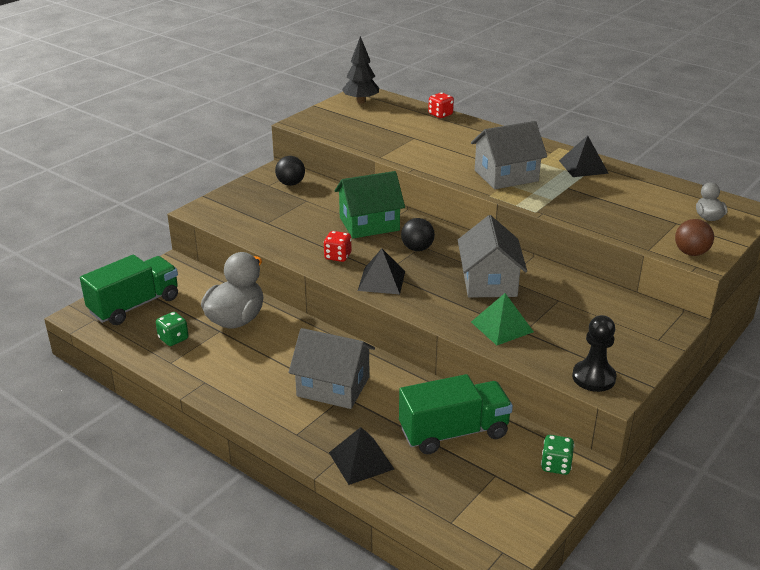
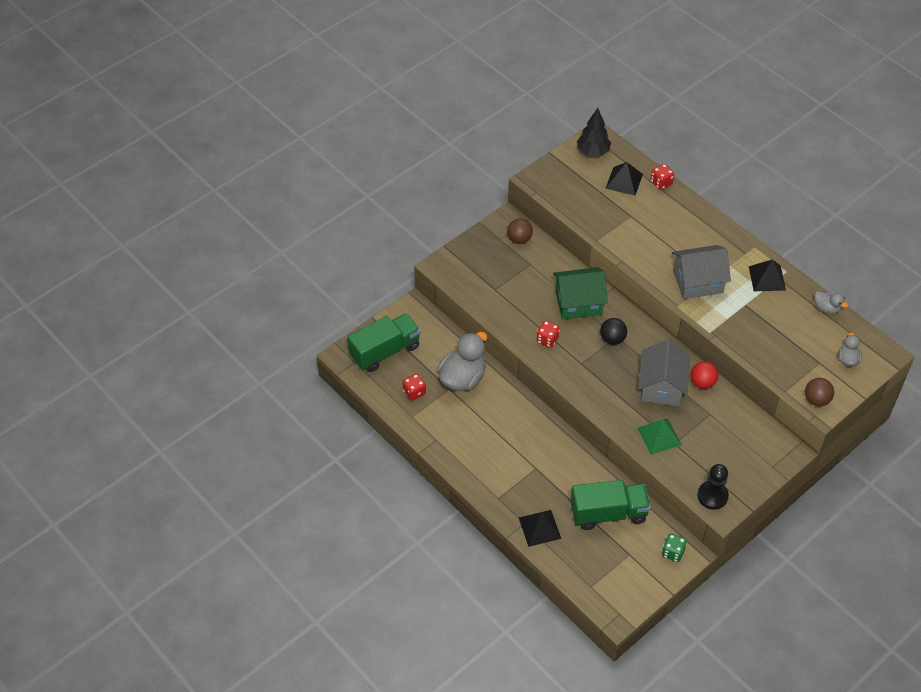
camera: 10 degrees right, 20 degrees up
(173, 339) = (414, 392): green dice -> red dice
(290, 183) = (519, 239): black ball -> brown ball
(333, 386) = (529, 458): grey house -> none
(381, 281) = (577, 373): black pyramid -> black pyramid (624, 181)
(538, 274) = (702, 383): none -> red ball
(661, 182) = (826, 308): none -> grey duck

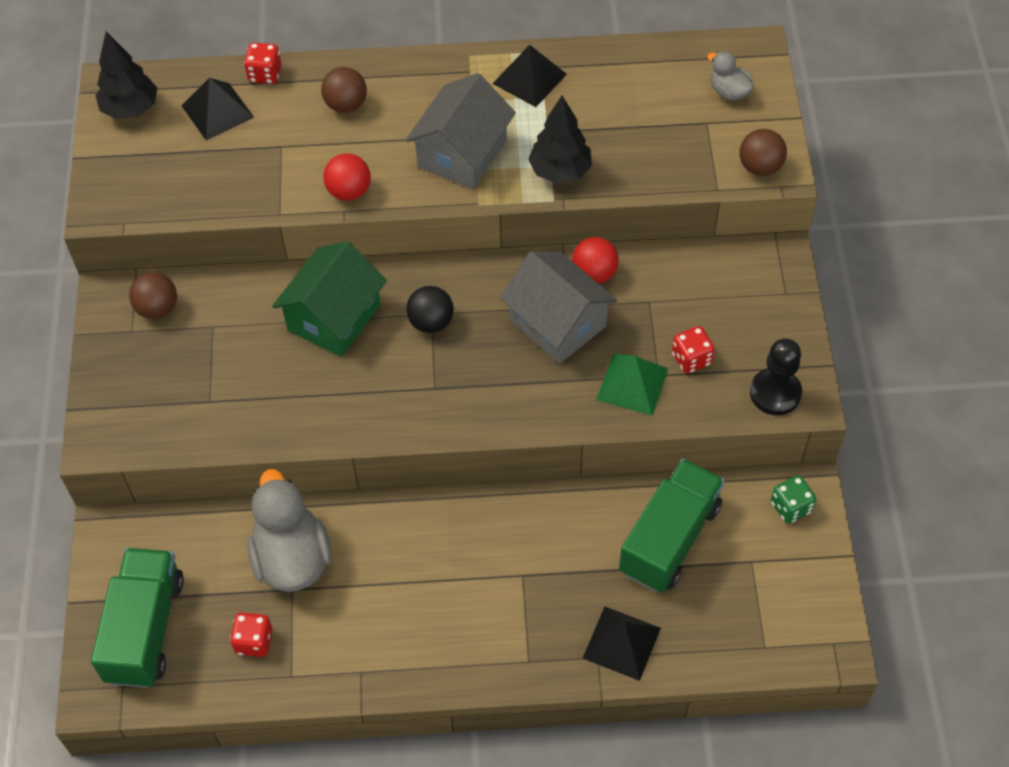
camera: 50 degrees left, 5 degrees up
(547, 339) = (357, 400): red dice -> red dice (691, 359)
(633, 256) = (349, 191): none -> red ball
(677, 222) = (346, 105): none -> brown ball
(728, 324) = (560, 171): none -> black tree
(826, 308) = (634, 55): grey duck -> none

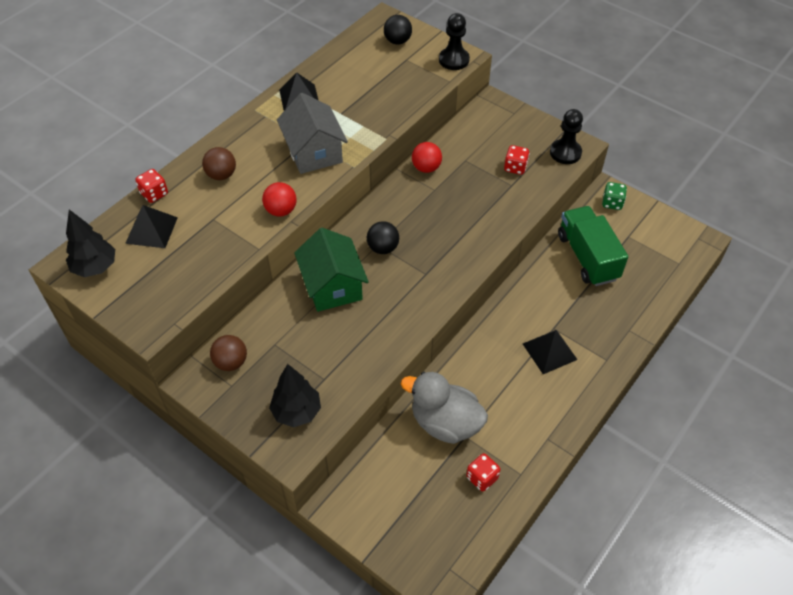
camera: 50 degrees left, 5 degrees down
(145, 629) = (422, 529): green truck -> none
(557, 323) = (440, 200): grey house -> none
(560, 171) = (371, 125): black tree -> black tree (297, 412)
(621, 643) = (629, 315): black pyramid -> black pyramid (549, 351)
(632, 384) = (506, 197): green pyramid -> none
(729, 91) = (397, 41): grey duck -> black ball
(760, 167) = (454, 60): brown ball -> black pawn

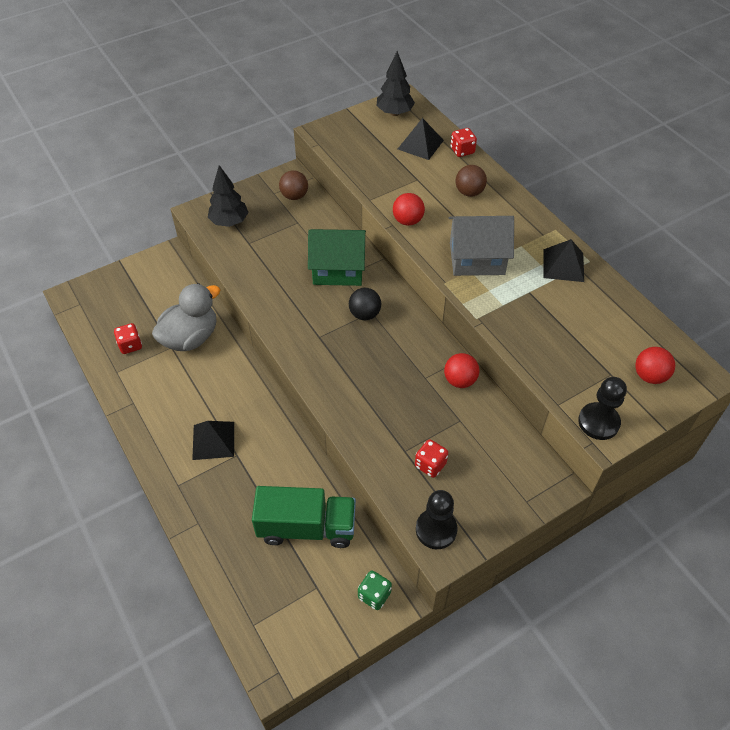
camera: 110 degrees right, 0 degrees up
(397, 41) = (649, 376): black ball -> red ball

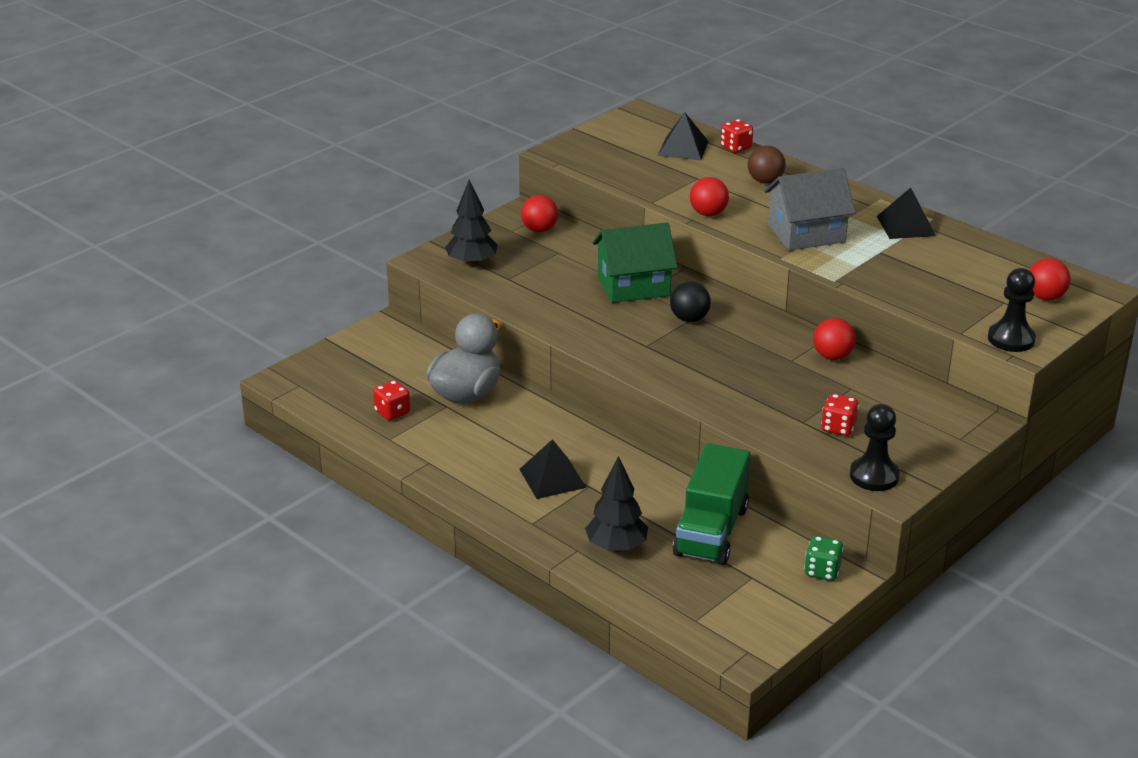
camera: 15 degrees left, 20 degrees down
(294, 196) = (539, 230): brown ball -> red ball
(306, 527) = (711, 531): green truck -> green truck turned 120 degrees clockwise
(394, 113) = (635, 125): black tree -> black tree (616, 547)

